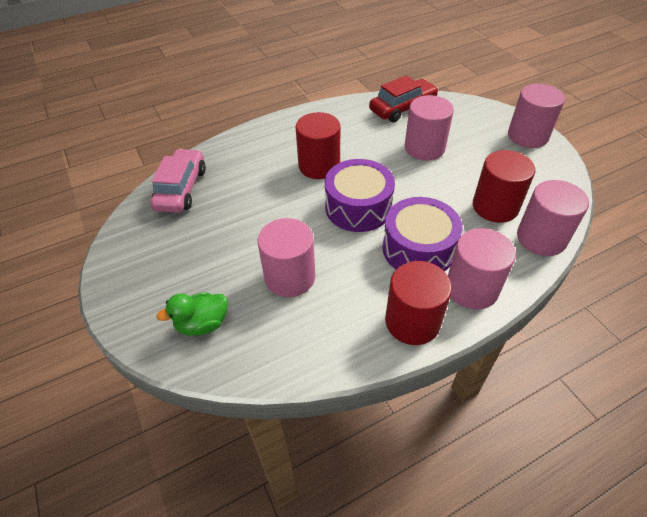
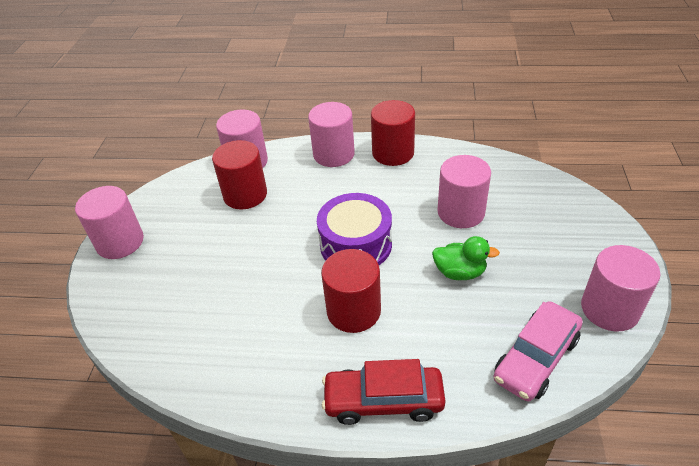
camera: 145 degrees left, 5 degrees down
(202, 324) = (550, 207): green duck -> green duck (460, 272)
(402, 108) = (176, 350): red car -> red car (383, 400)
(418, 249) = (341, 191): purple drum -> none
(424, 148) = (226, 278): pink cylinder -> pink cylinder (609, 309)

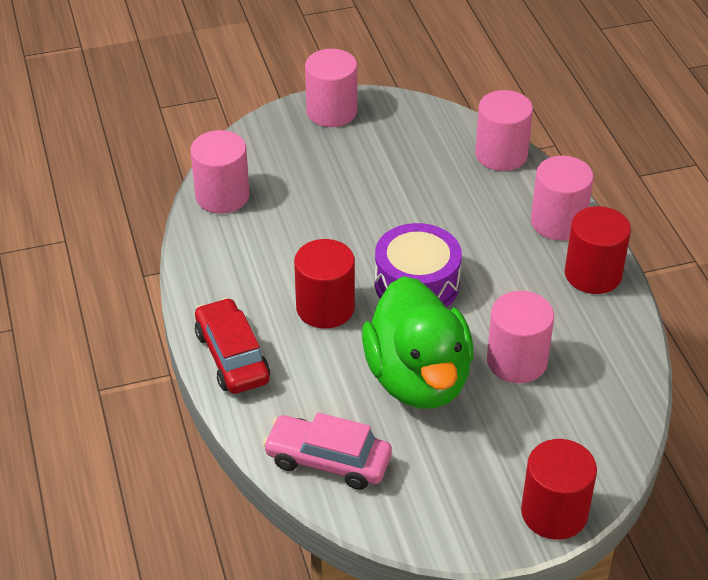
camera: 65 degrees right, 0 degrees up
(245, 195) = (446, 173): red cylinder -> red cylinder (554, 513)
(460, 272) = (418, 379): green duck -> green duck, size x2.21
(609, 309) = (425, 517): pink cylinder -> pink cylinder (222, 196)

